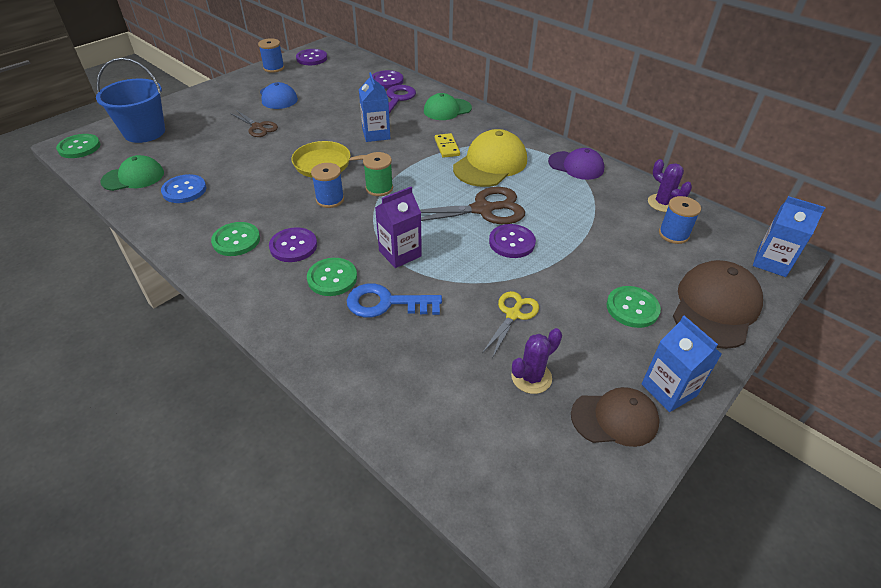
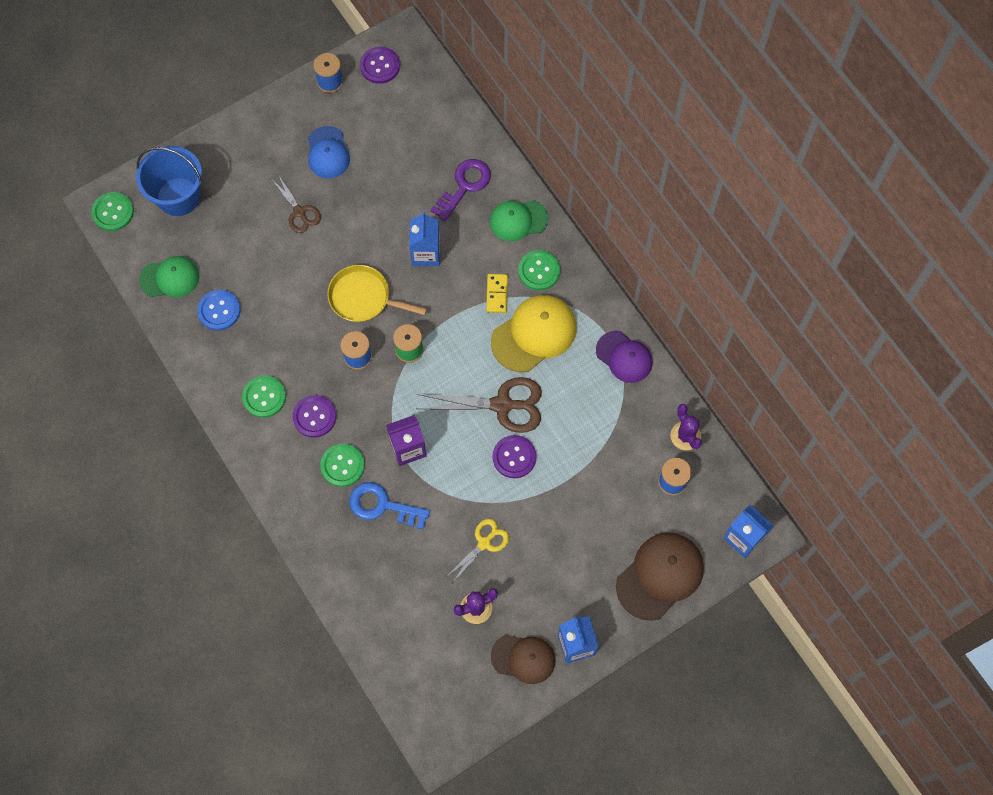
camera: 15 degrees right, 25 degrees up
(387, 81) = (463, 141): purple button -> none
(632, 308) = (588, 560): green button -> green button (539, 271)

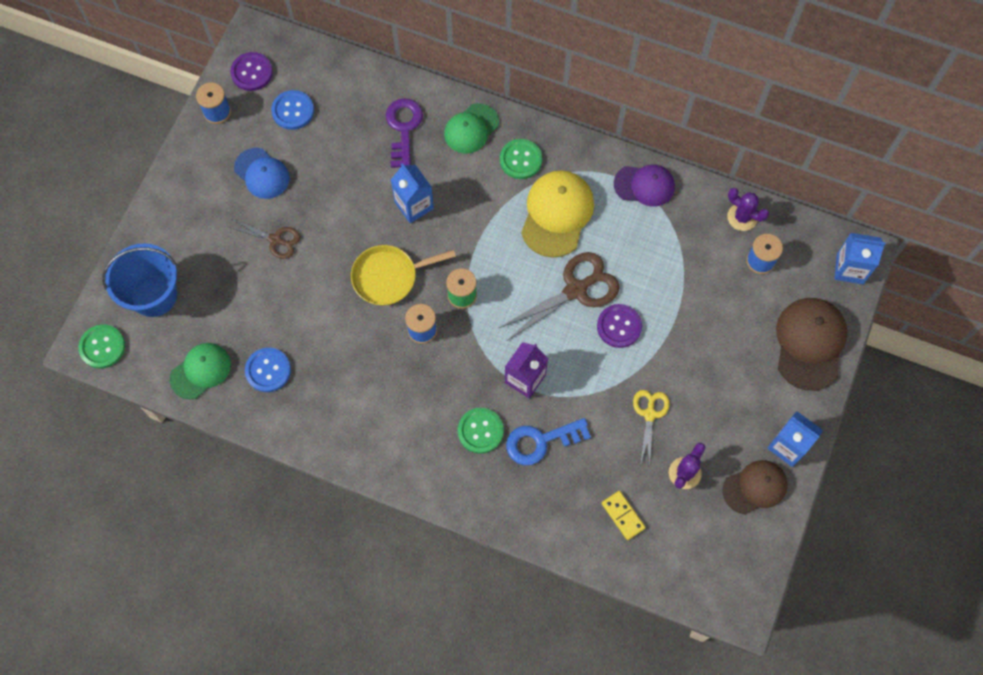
camera: 35 degrees left, 0 degrees up
(264, 397) = (366, 418): green button -> none
(314, 417) = (424, 406): purple button -> none
(388, 117) = (293, 111): none -> blue button
(497, 294) = (500, 201): yellow domino -> yellow domino (623, 515)

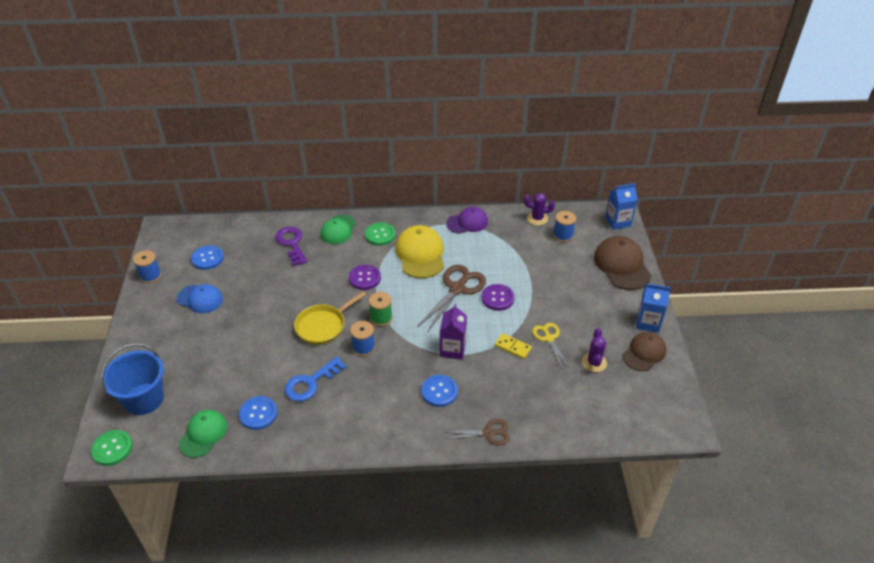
camera: 25 degrees left, 25 degrees down
(252, 72) = (168, 247): purple button -> purple button (364, 278)
(275, 240) = (227, 333): brown scissors -> brown scissors (488, 433)
(414, 205) = (320, 281): blue carton -> none
(480, 431) = (439, 391): green button -> blue button
(540, 441) = (485, 382): blue key -> blue key (310, 383)
(623, 515) = (570, 403): yellow domino -> yellow domino (513, 347)

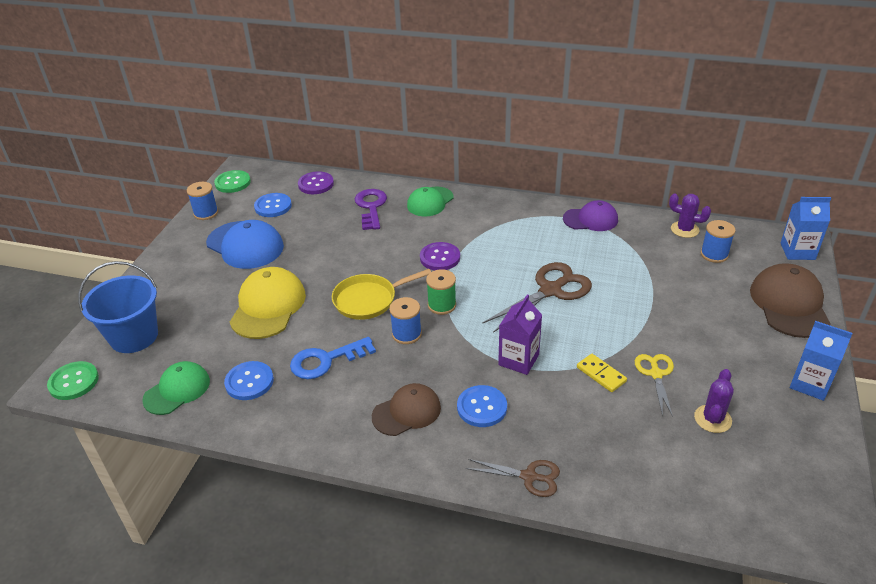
camera: 20 degrees right, 5 degrees down
(200, 299) = (245, 245): blue cap -> blue cap, size x1.51
(380, 235) = (477, 215): green button -> green button (232, 183)
(420, 254) = (518, 244): yellow cap -> yellow cap (268, 306)
(497, 298) = (600, 311): purple button -> purple button (316, 184)
(644, 353) = (793, 423): brown cap -> brown cap (407, 412)

